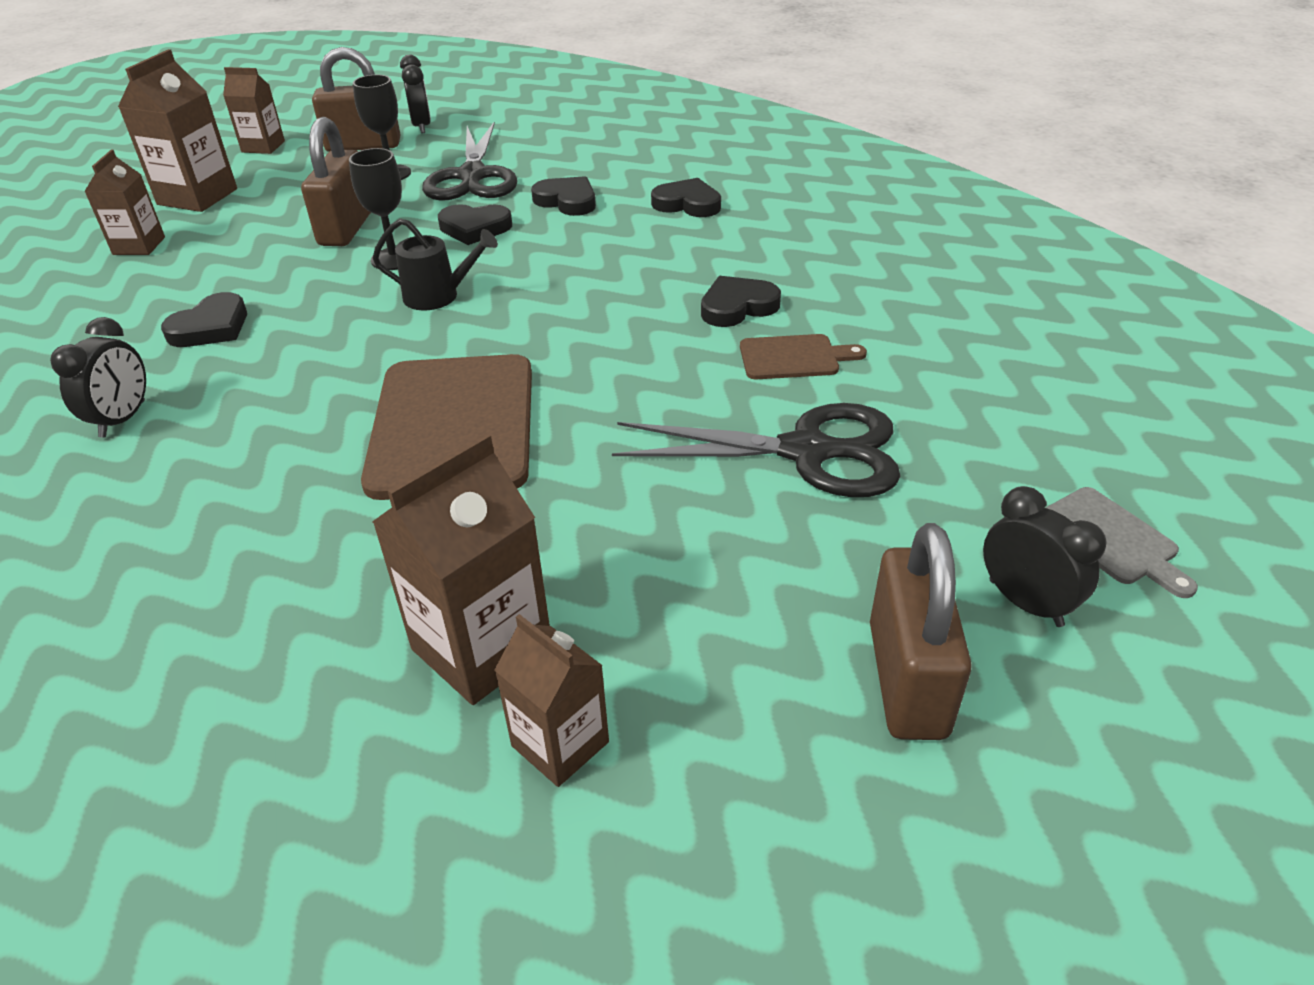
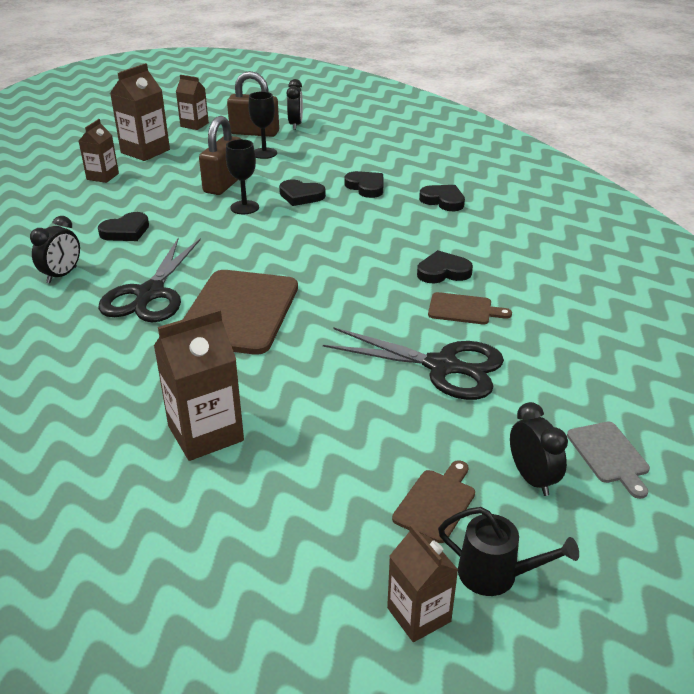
camera: 15 degrees right, 5 degrees down
(439, 296) = (262, 235): black watering can -> black watering can (496, 575)
(472, 176) = (313, 162): black scissors -> black scissors (149, 294)
(560, 744) = (226, 490): brown carton -> brown carton (419, 615)
(907, 679) = (436, 502): brown padlock -> brown cutting board

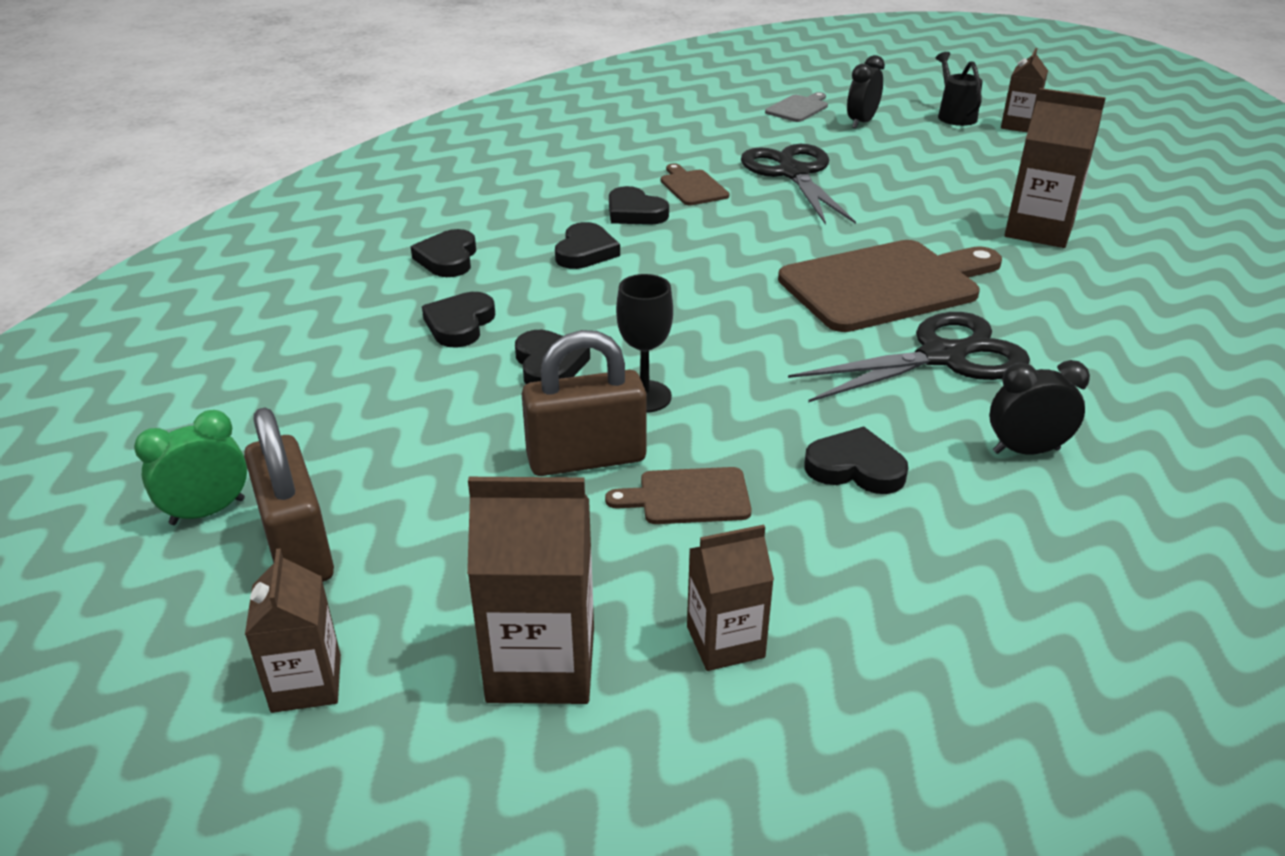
camera: 125 degrees left, 0 degrees up
(264, 153) = (406, 479): black goblet -> none
(295, 125) = (207, 511): black clock -> green clock
(405, 238) = (585, 252): none -> black heart
(436, 502) = (935, 141): brown cutting board -> brown cutting board (688, 497)

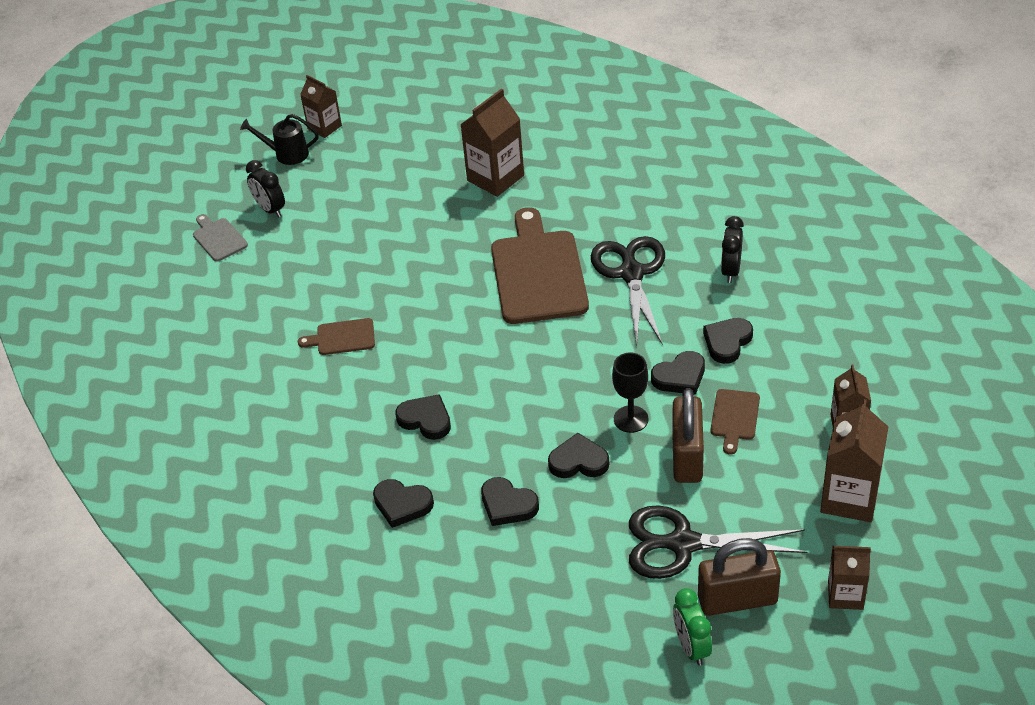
camera: 70 degrees left, 10 degrees up
(635, 212) = (372, 380): black heart -> black heart (680, 377)
(793, 173) = (346, 274): black scissors -> black scissors (682, 544)

